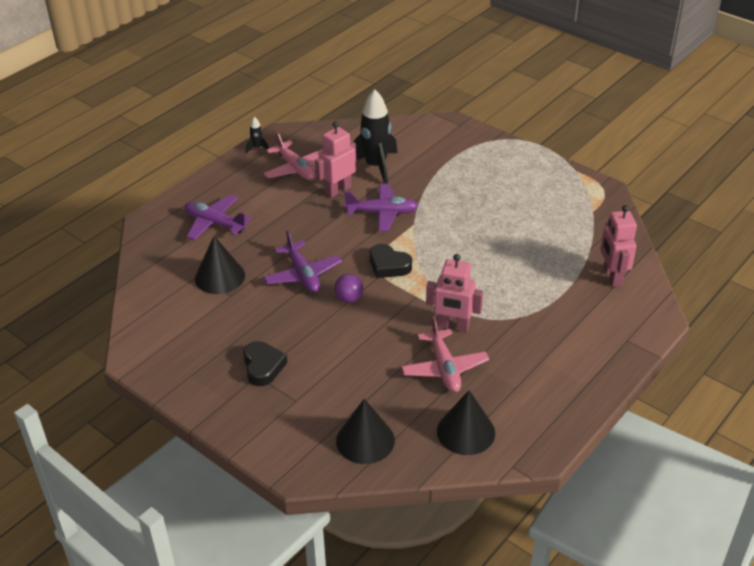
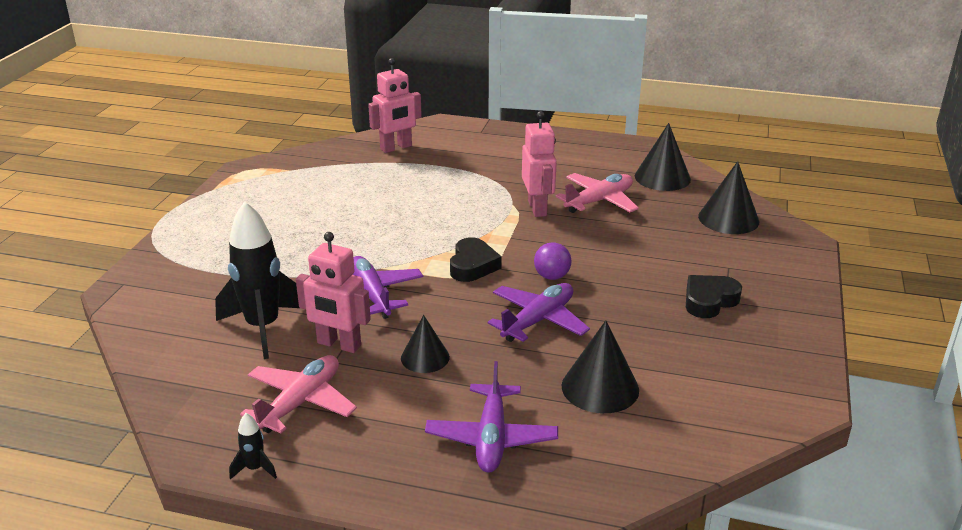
camera: 115 degrees left, 10 degrees down
(301, 218) = (425, 357): none -> black cone

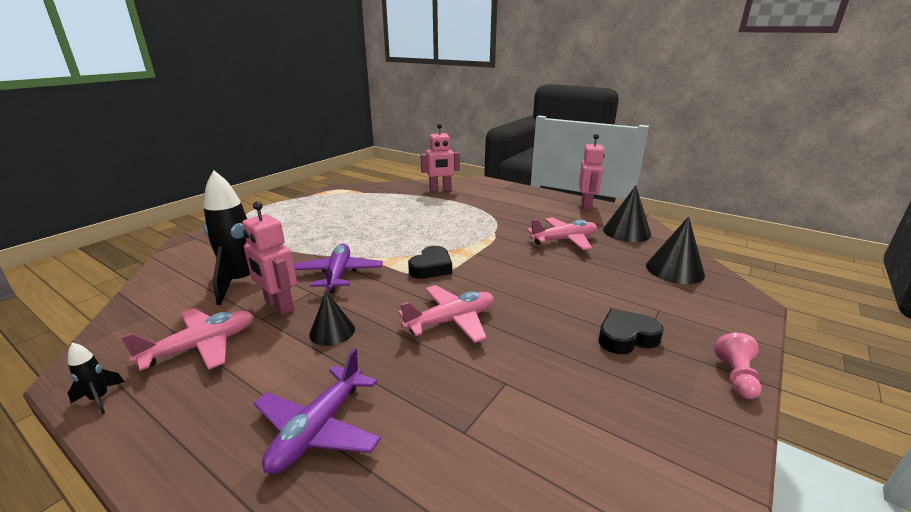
camera: 20 degrees right, 5 degrees down
(537, 208) = (511, 237): pink robot -> pink robot (586, 205)
(538, 320) = (451, 321): purple plane -> pink plane
(551, 276) = (489, 287): purple ball -> none
(600, 387) = (465, 401): black cone -> none
(809, 316) = (736, 377): none -> pink pawn

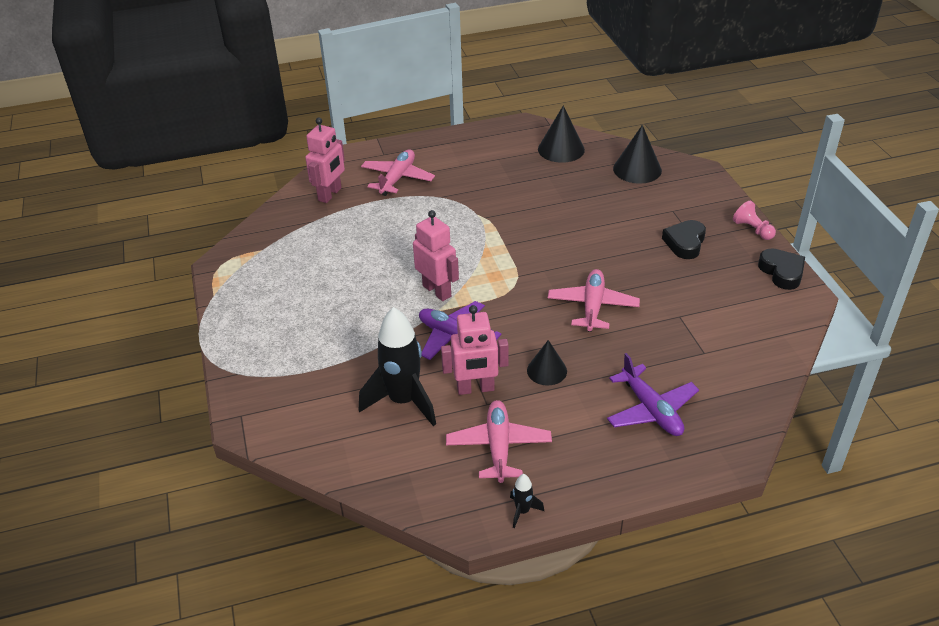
camera: 50 degrees left, 15 degrees up
(431, 267) = (502, 280): black heart -> black heart (782, 272)
(564, 240) = (537, 187): pink plane -> pink plane (397, 178)
(586, 205) = (489, 135): pink robot -> pink robot (437, 291)

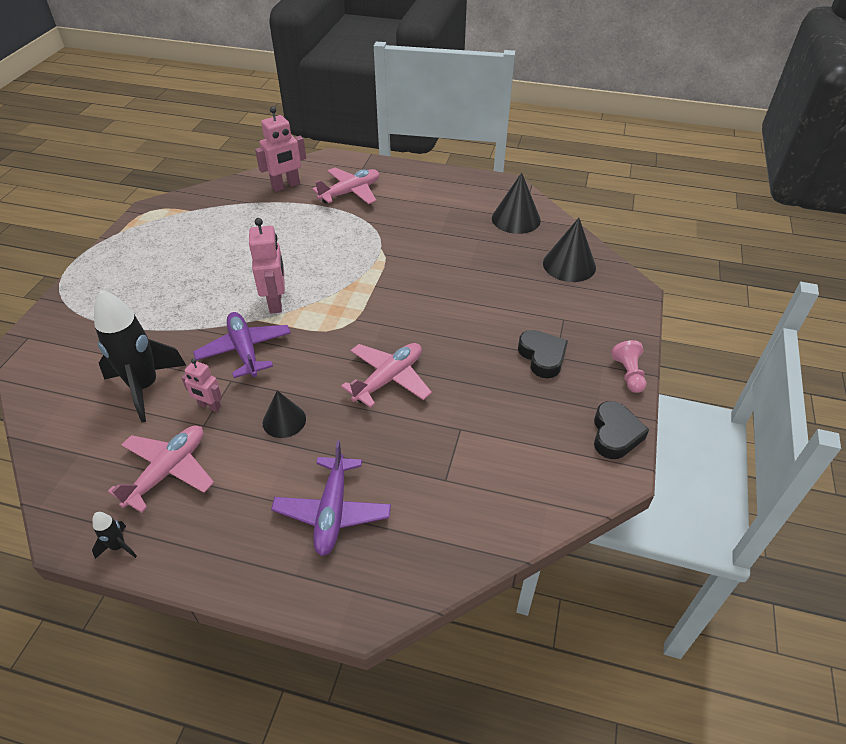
camera: 30 degrees right, 5 degrees up
(475, 389) = (209, 406): pink robot -> pink robot, size x0.59
(685, 243) = (542, 357): black heart -> black heart turned 105 degrees clockwise

